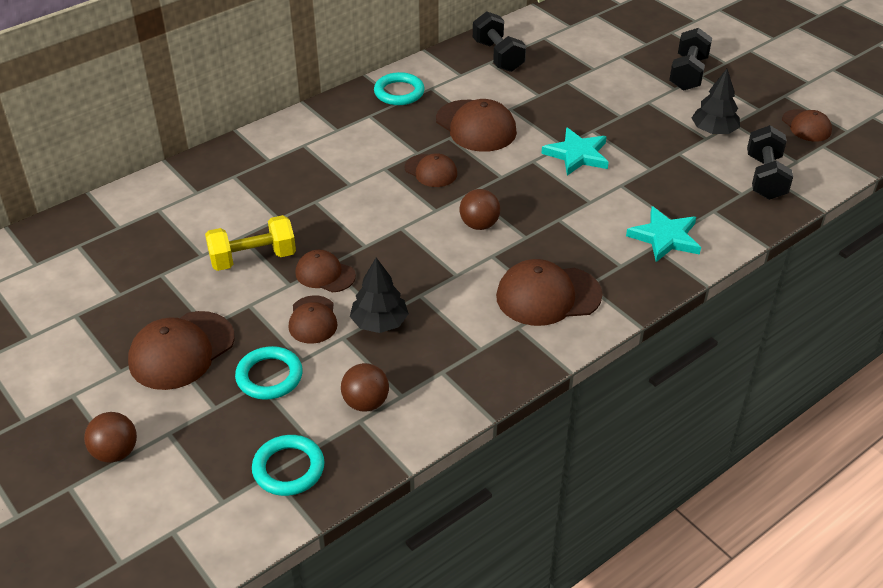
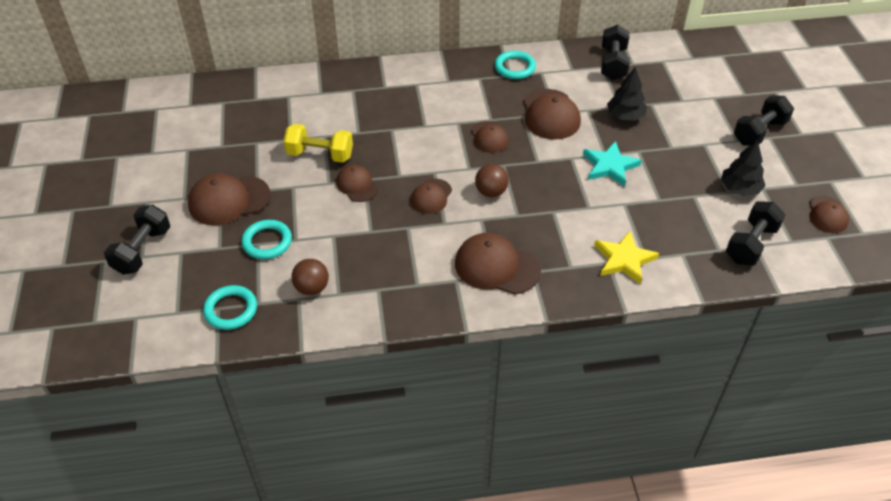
camera: 30 degrees right, 5 degrees up
(115, 452) = (142, 251): brown ball -> black dumbbell
(313, 320) = (324, 215): brown cap -> brown cap (431, 196)
(379, 323) = (365, 235): black tree -> black tree (625, 116)
(665, 237) = (624, 259): turquoise star -> yellow star

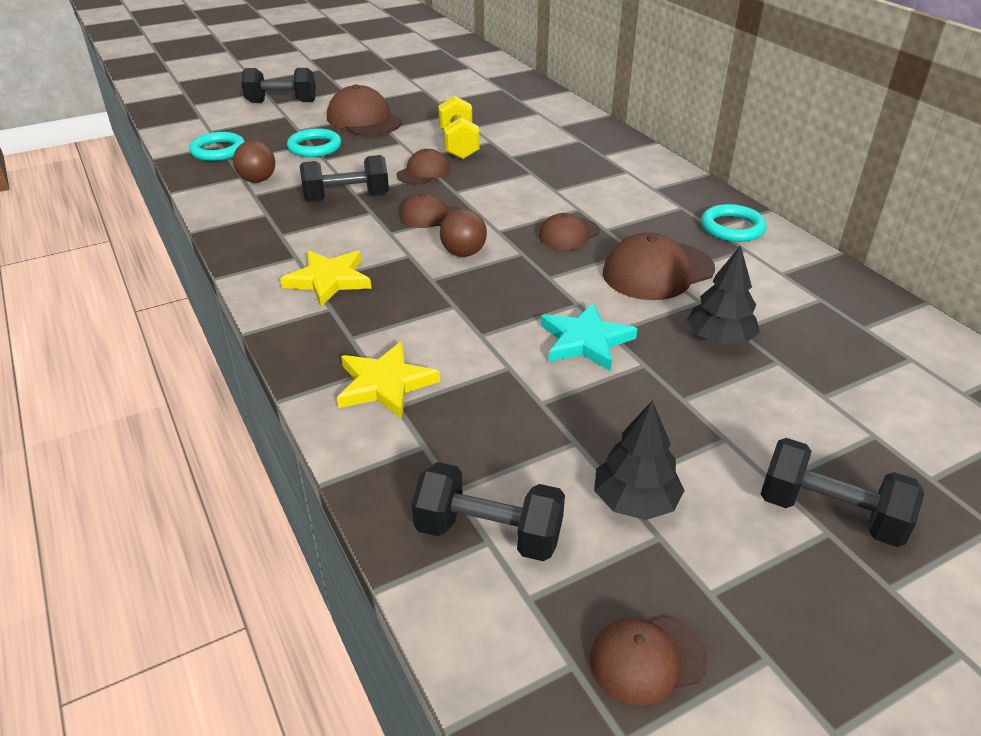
camera: 70 degrees right, 10 degrees down
(496, 267) = (329, 280): brown cap -> yellow star
(613, 64) = (839, 308): black dumbbell -> black dumbbell (347, 198)

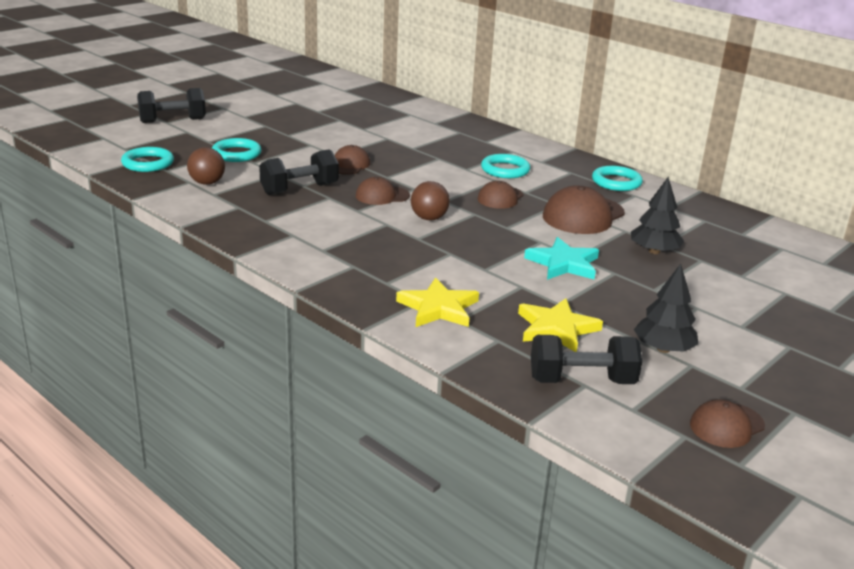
camera: 20 degrees left, 10 degrees down
(329, 280) = (335, 247): yellow star -> yellow star (556, 328)
(364, 120) = (263, 130): brown cap -> none
(459, 145) = (362, 143): yellow dumbbell -> none
(600, 196) = (505, 170): none -> turquoise ring
(830, 513) = (784, 337): black dumbbell -> none

